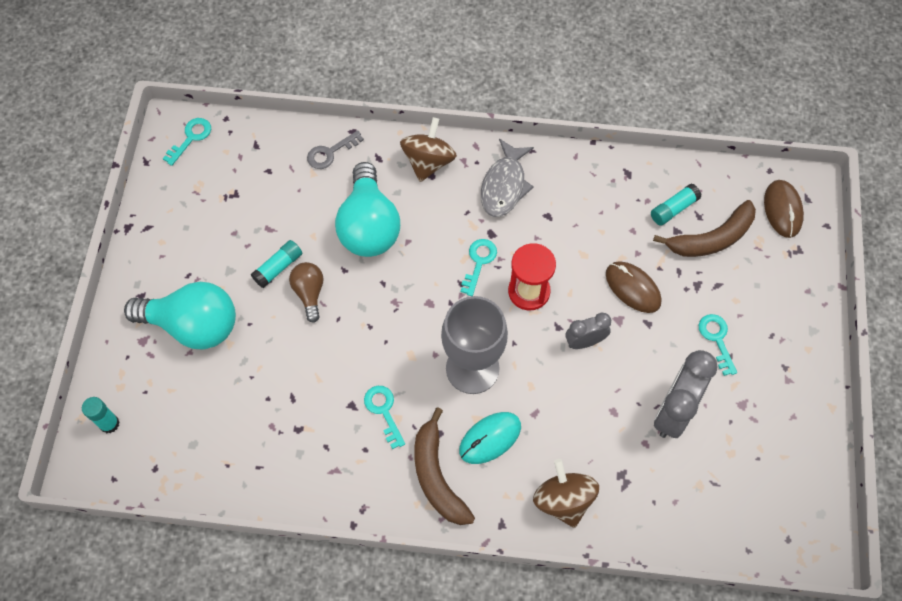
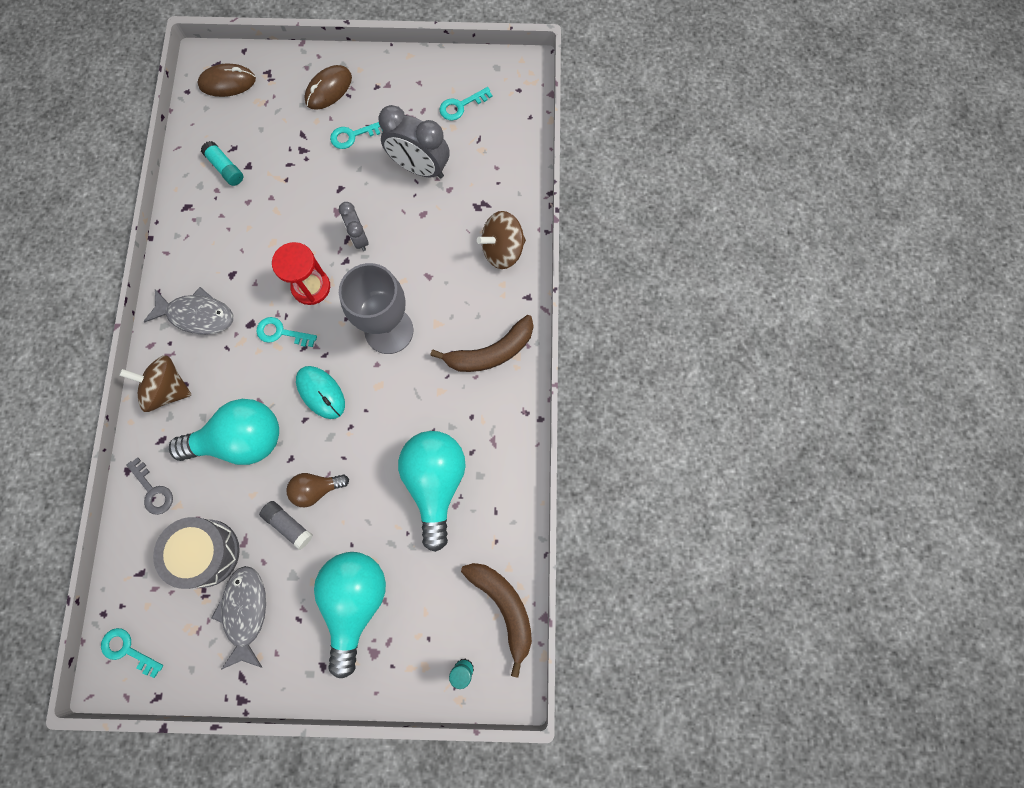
camera: 95 degrees left, 10 degrees up
(204, 230) = (245, 612): none -> grey fish
(264, 197) = (206, 553): none -> grey drum
(278, 267) = (288, 525): turquoise glue stick -> grey glue stick
(298, 407) = (435, 483): none -> turquoise light bulb
(383, 411) = (434, 404): turquoise key -> turquoise key (461, 106)
(490, 438) = (453, 311): turquoise mouse -> turquoise mouse (321, 393)
(632, 288) = (306, 201): brown mouse -> brown mouse (328, 89)
(711, 239) = (256, 138): brown banana -> brown banana (504, 607)

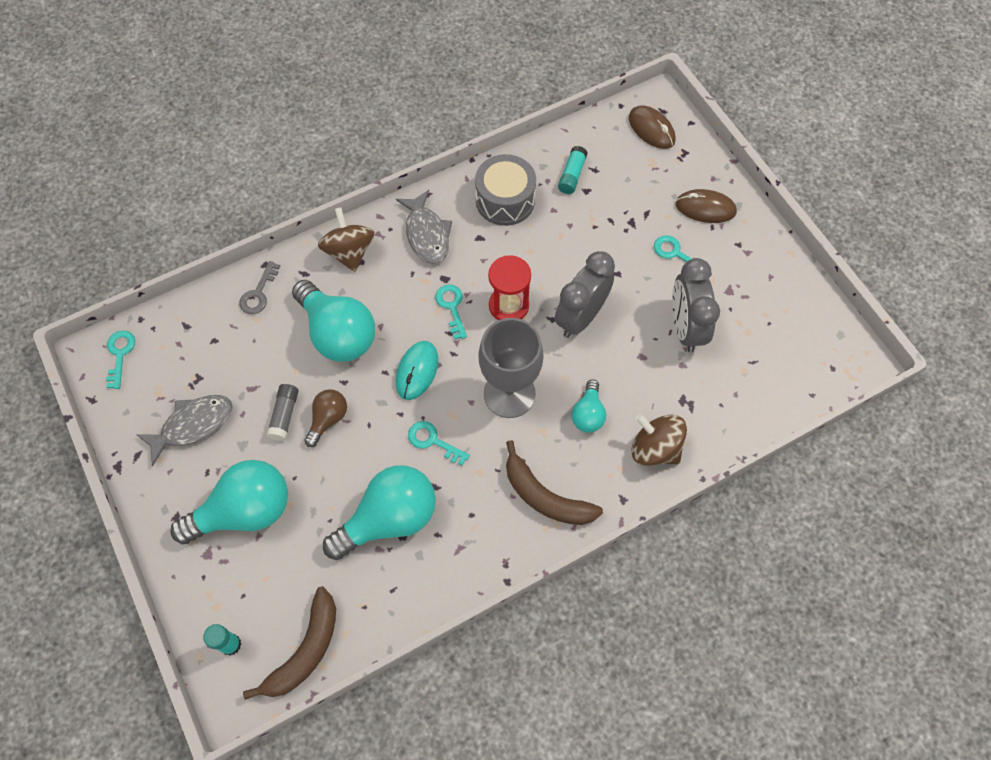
camera: 60 degrees right, 10 degrees down
(206, 553) = (227, 365): grey drum -> grey drum (505, 200)
(316, 489) = (328, 419): brown light bulb -> brown light bulb turned 75 degrees clockwise
(359, 238) = (580, 317): grey clock -> grey clock, size x1.73
(444, 281) = (588, 414): none -> turquoise light bulb
(461, 106) = (775, 326): turquoise key -> turquoise key (433, 441)

